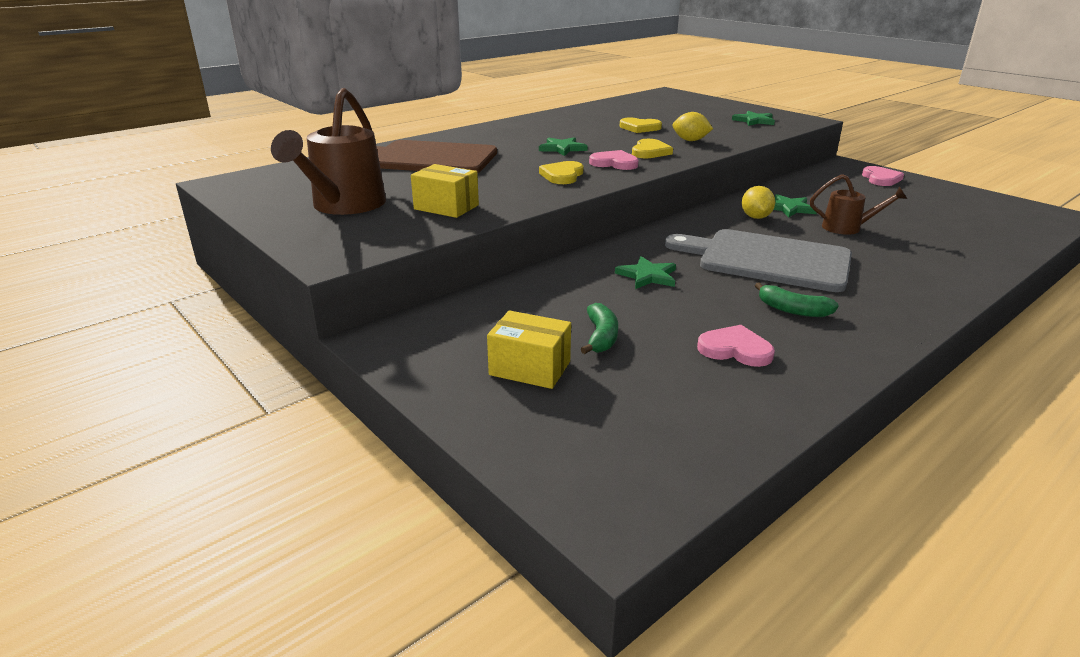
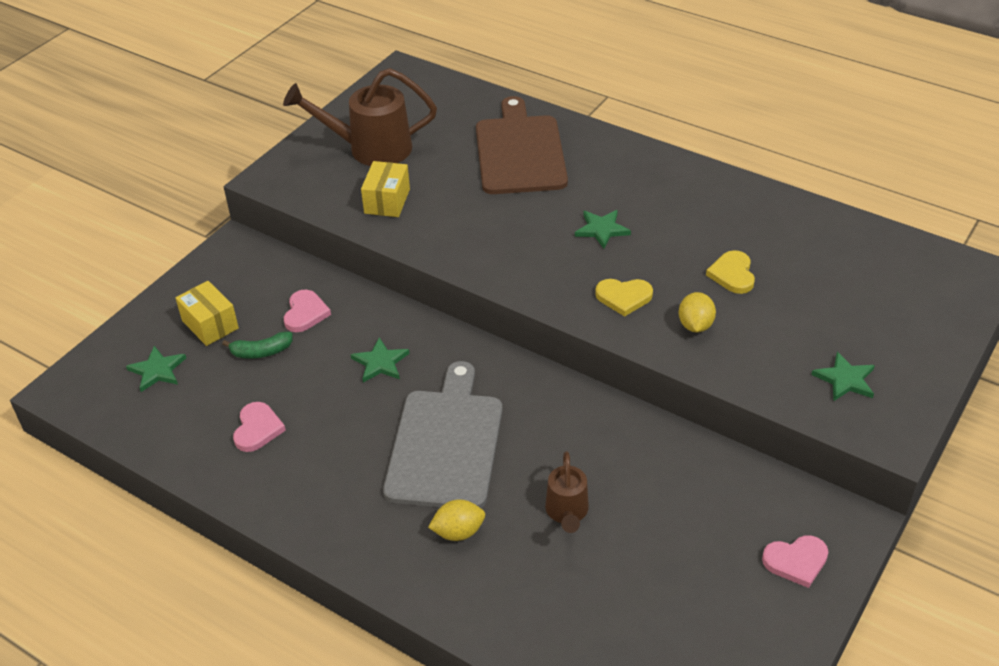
camera: 75 degrees right, 15 degrees up
(530, 368) = (210, 324): yellow box -> yellow box turned 45 degrees counterclockwise
(562, 175) = (504, 248): yellow heart -> none
(614, 163) = (564, 277): pink heart -> pink heart (305, 313)
(755, 217) = (569, 430): yellow lemon -> yellow lemon (458, 532)
(789, 208) = (614, 459): green star -> green star (157, 370)
(792, 310) = (336, 463): green banana -> none

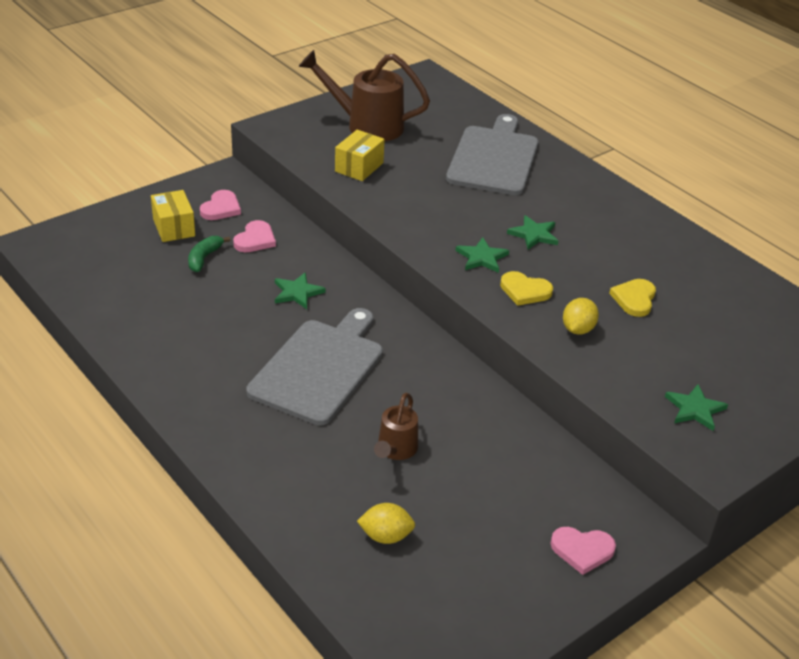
camera: 15 degrees right, 5 degrees down
(157, 370) = (114, 249): green star -> green star (481, 257)
(257, 429) = (170, 313): pink heart -> pink heart (221, 208)
(261, 352) = (204, 258): green banana -> green banana turned 105 degrees clockwise
(458, 532) = (294, 437): yellow lemon -> yellow lemon (385, 536)
(520, 151) = (494, 158): brown cutting board -> grey cutting board

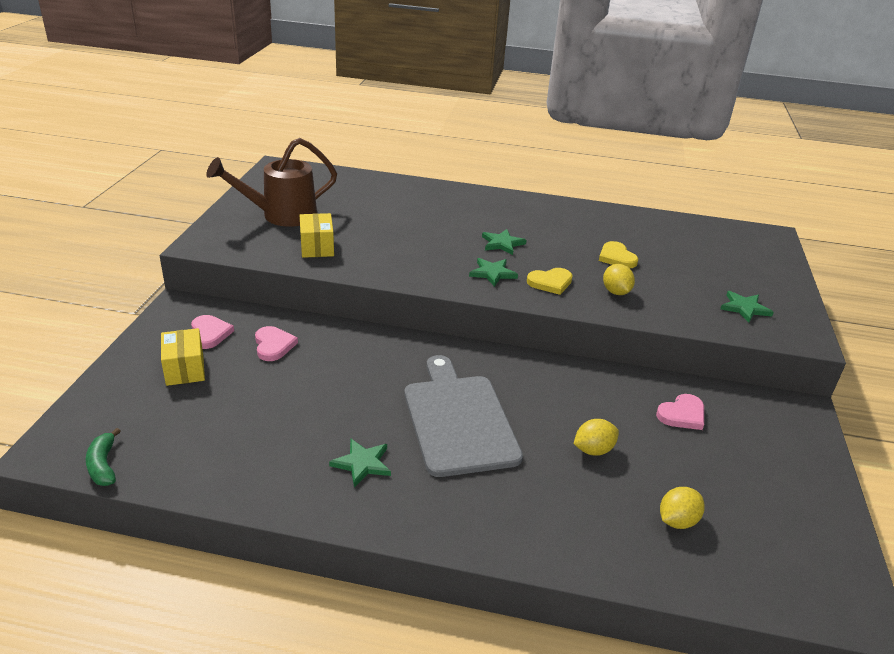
camera: 40 degrees left, 5 degrees down
(174, 227) = (185, 369): yellow box -> yellow box turned 45 degrees clockwise
(204, 258) = (247, 381): green banana -> green banana (103, 465)
(297, 292) = (363, 370): green star -> green star (362, 463)
(395, 450) = (593, 450): brown watering can -> yellow lemon
(494, 158) = (405, 204): grey cutting board -> none
(582, 550) = (787, 445): pink heart -> pink heart (682, 414)

